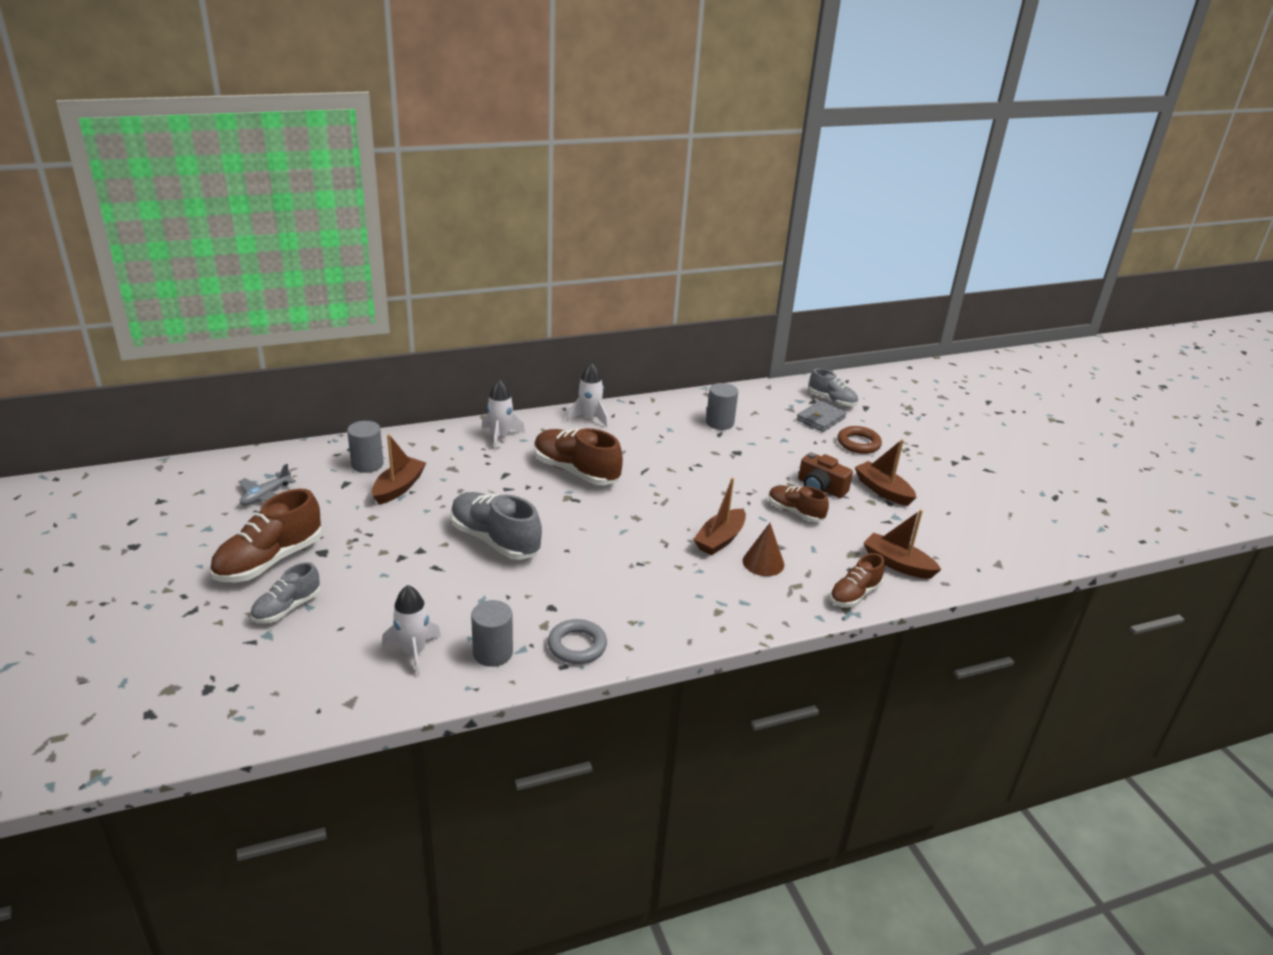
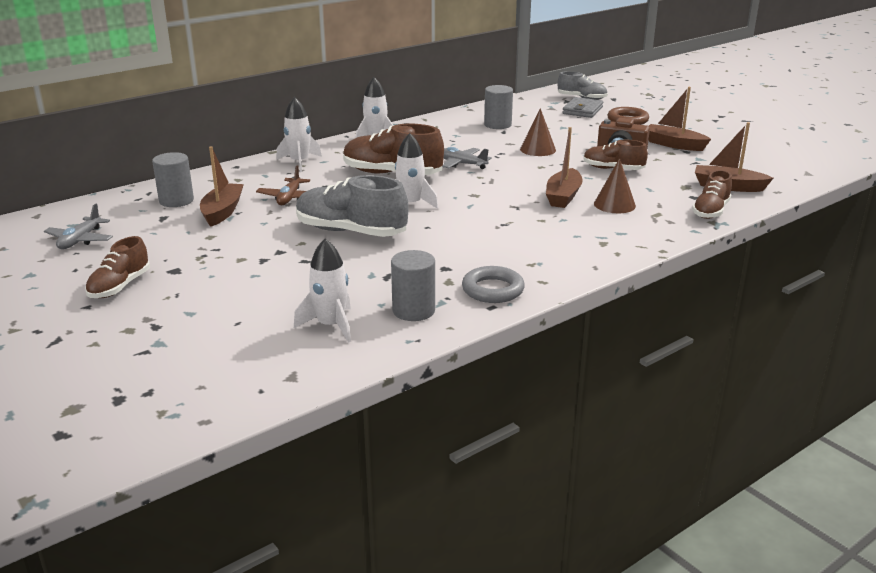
camera: 15 degrees left, 5 degrees down
(269, 561) = (120, 286): brown shoe -> brown shoe, size x0.60
(287, 608) = (166, 318): grey shoe -> none
(465, 483) = (289, 198): none -> brown plane
(569, 517) = (410, 204): none -> white rocket
(650, 472) = (462, 164): none -> grey plane
(737, 467) = (538, 149): none -> brown cone

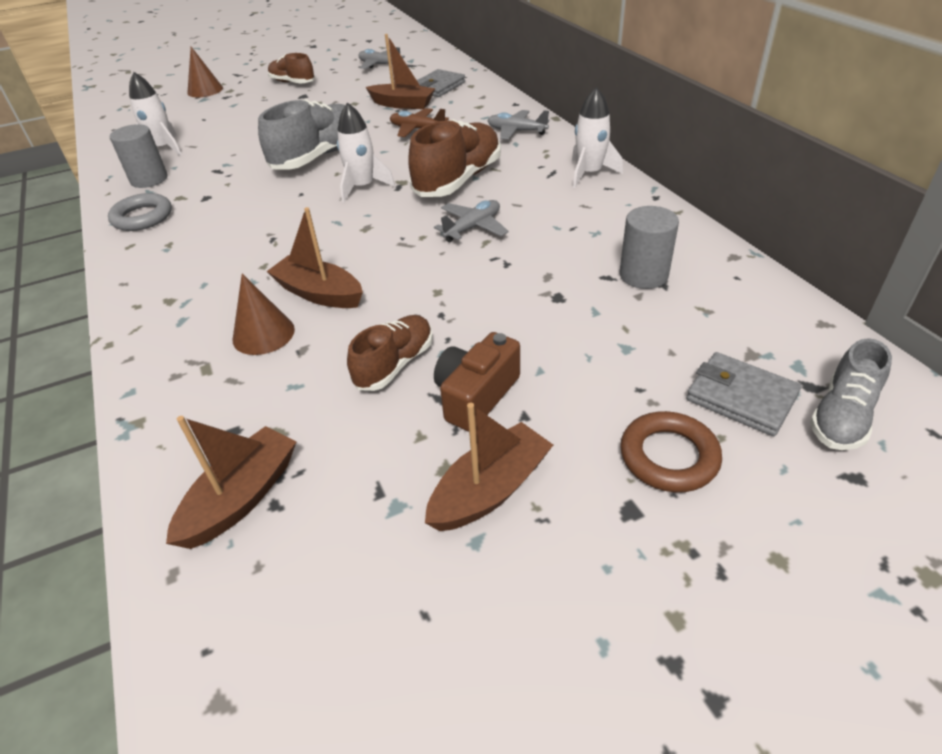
camera: 105 degrees right, 15 degrees up
(176, 201) = (438, 87): grey cylinder -> grey wallet
(299, 162) = (516, 131): white rocket -> grey plane
(538, 149) = (511, 299): brown cone -> brown cone (205, 90)
(711, 211) = (169, 433): brown shoe -> none

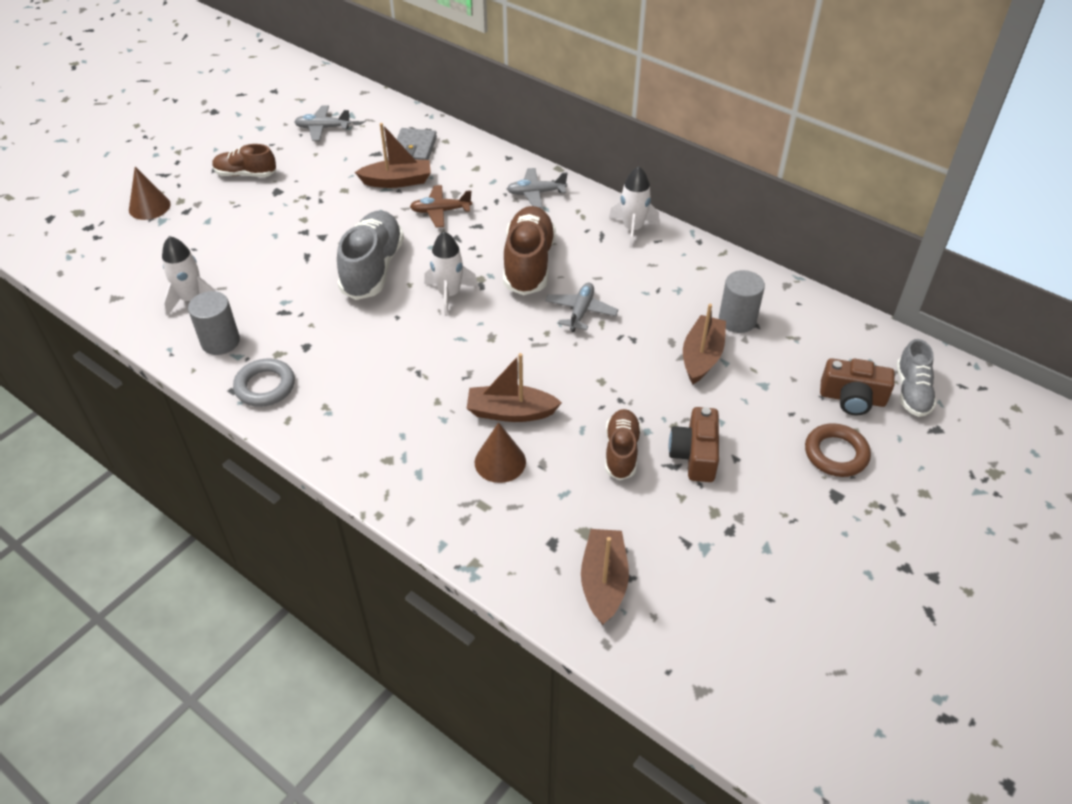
camera: 30 degrees left, 5 degrees up
(490, 490) = (751, 514): brown boat -> brown boat (701, 356)
(741, 397) = (852, 398): grey wallet -> brown camera

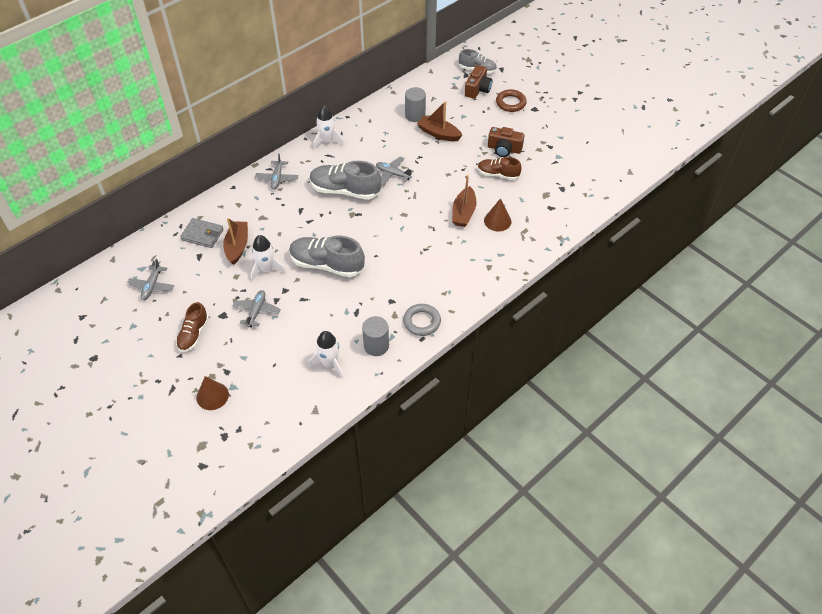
camera: 80 degrees left, 5 degrees up
(284, 218) = (257, 311): none -> grey plane
(440, 211) = (279, 226): brown plane -> none
(449, 294) = (362, 229): white rocket -> white rocket (267, 269)
(528, 264) = (345, 190): brown shoe -> grey shoe
(603, 582) = (574, 193): brown boat -> none

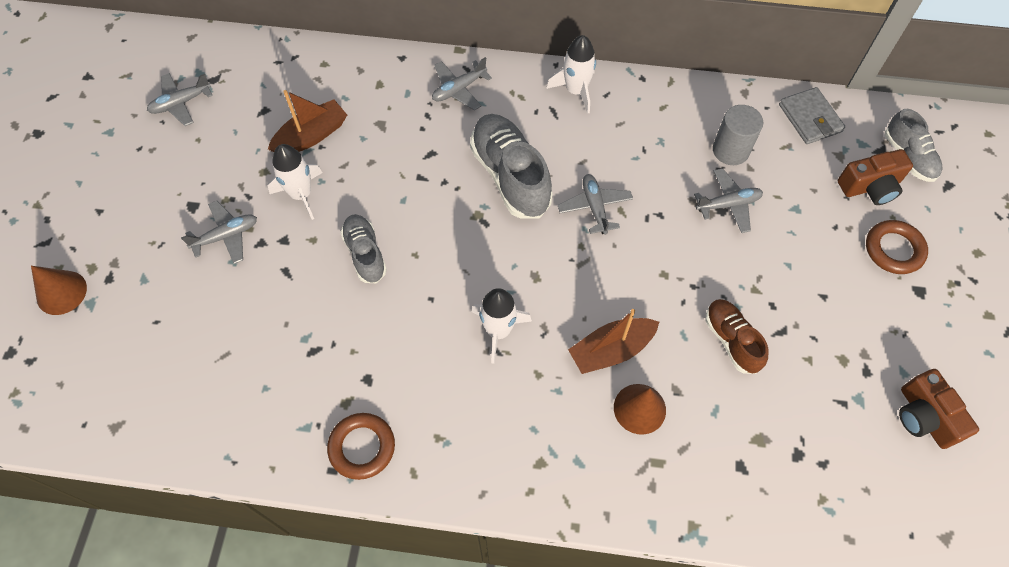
camera: 50 degrees right, 10 degrees up
(193, 334) = (140, 200): brown shoe -> none
(202, 235) = (299, 88): grey wallet -> grey wallet (810, 118)
(327, 264) = (365, 254): grey shoe -> grey shoe, size x0.60
(329, 363) = (203, 385): white rocket -> white rocket (498, 331)
(376, 346) = (275, 420): grey cylinder -> none
(422, 322) = (362, 447): grey ring -> brown ring
(439, 133) = (728, 204): brown boat -> grey plane
(504, 149) = (791, 311): brown camera -> brown camera (924, 416)

